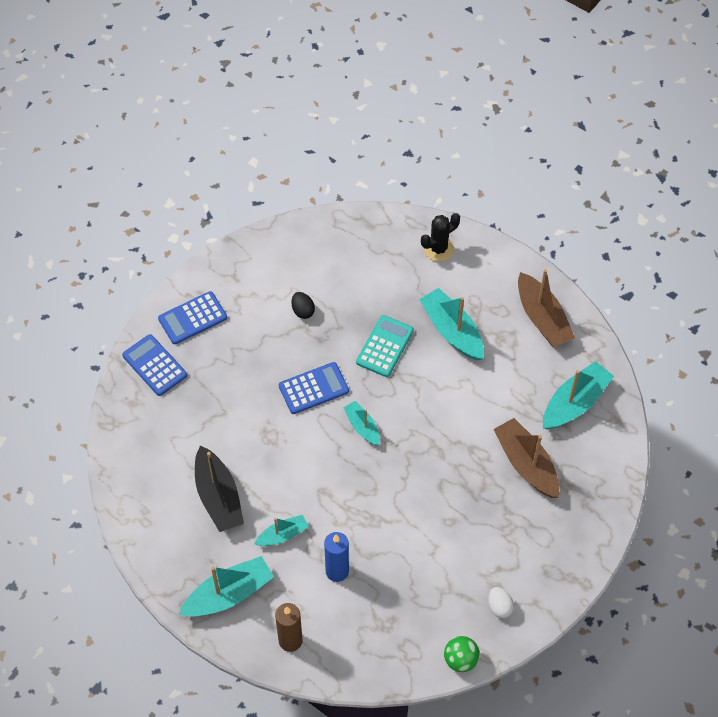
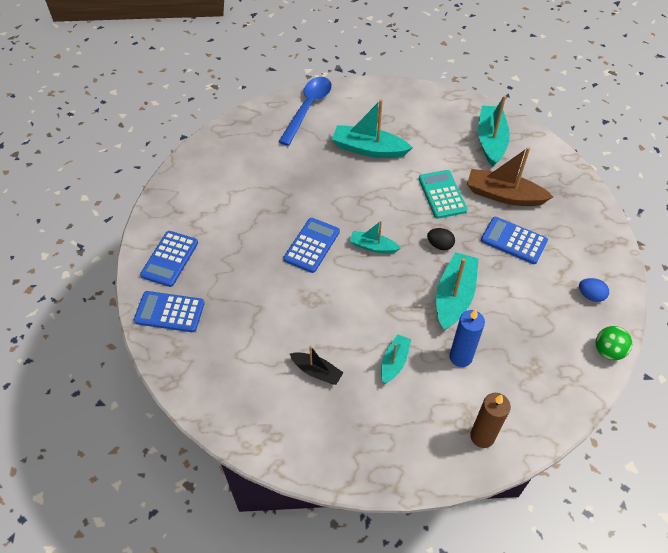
camera: 40 degrees left, 5 degrees down
(218, 497) = (317, 371): black boat -> black boat, size x0.58
(229, 594) = (399, 440): turquoise boat -> turquoise boat (454, 296)
(303, 311) = (252, 201): black egg -> black egg (440, 245)
(384, 346) = (334, 186): turquoise calculator -> turquoise calculator (442, 194)
(438, 249) = (308, 108): black cactus -> blue spoon
(487, 511) = (513, 241): none -> blue calculator
(499, 607) = (590, 295): white egg -> blue egg
(542, 318) = (417, 107): brown boat -> none

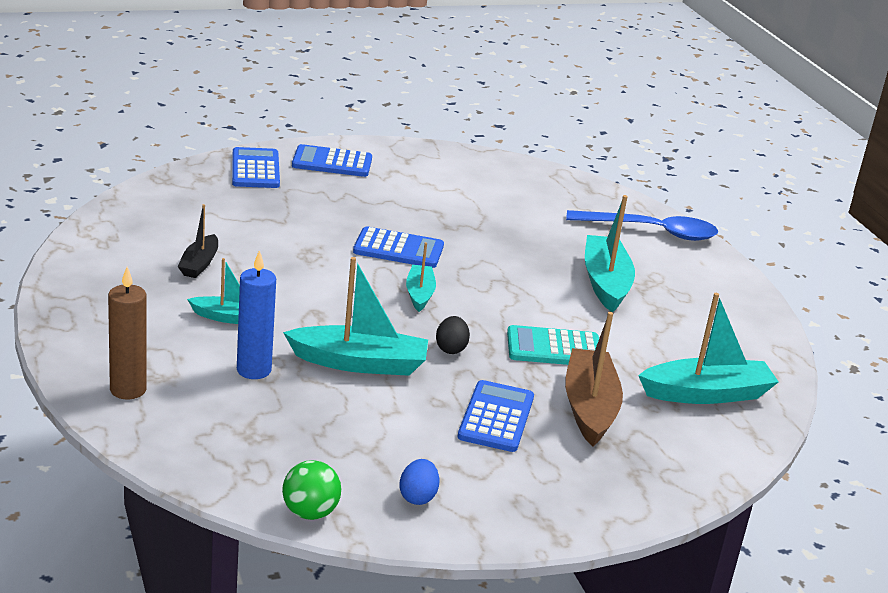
camera: 70 degrees right, 25 degrees down
(442, 194) = (554, 348): turquoise calculator -> turquoise calculator turned 150 degrees counterclockwise

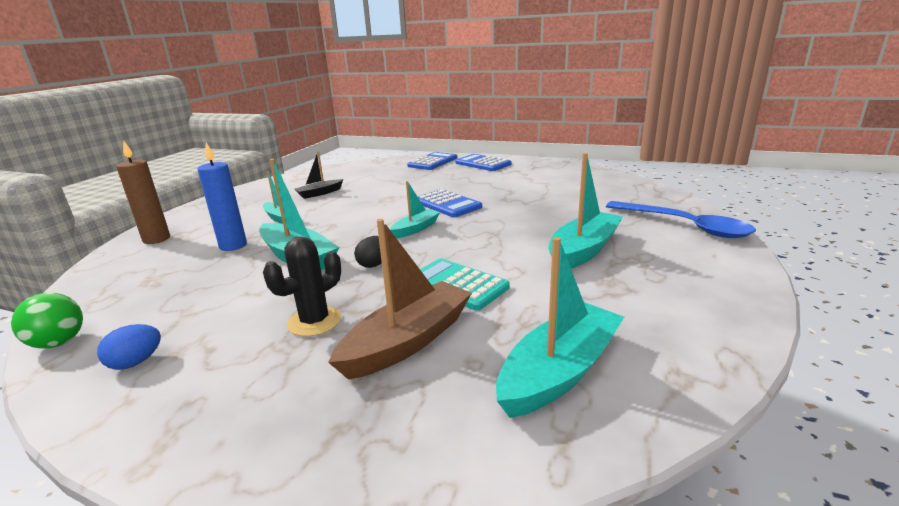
camera: 45 degrees right, 5 degrees down
(496, 417) = (314, 322): blue calculator -> black cactus
(706, 394) = (560, 371): turquoise boat -> turquoise boat turned 75 degrees counterclockwise

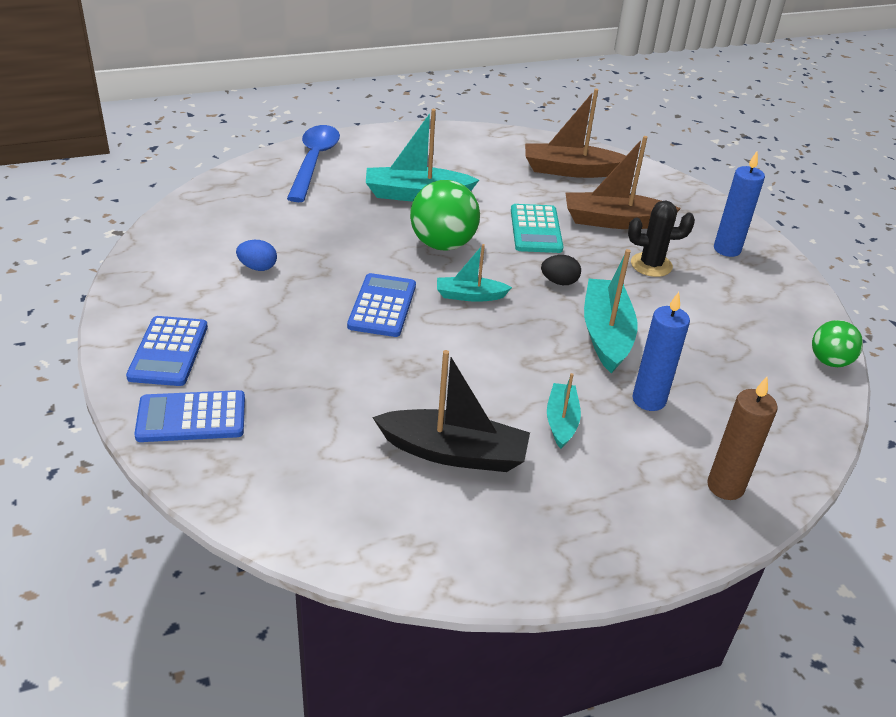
camera: 135 degrees left, 15 degrees up
(136, 362) = (775, 307): blue egg -> blue egg (258, 267)
(235, 401) = (727, 249): none -> blue candle
(319, 193) = (454, 452): black boat -> black boat, size x1.72
(489, 238) = (443, 244): none -> green ball
(560, 371) = (570, 170): turquoise boat -> brown boat

